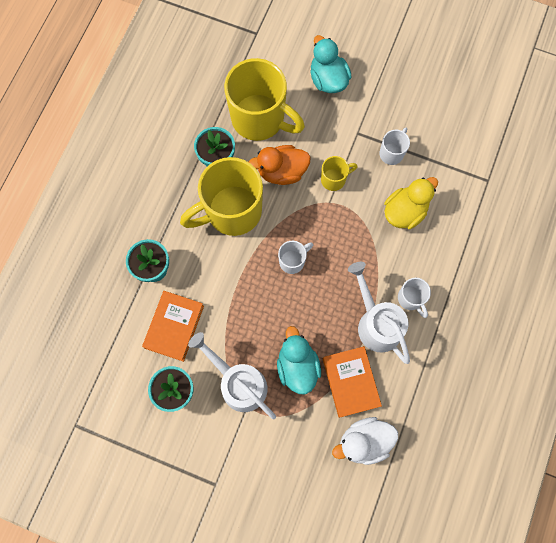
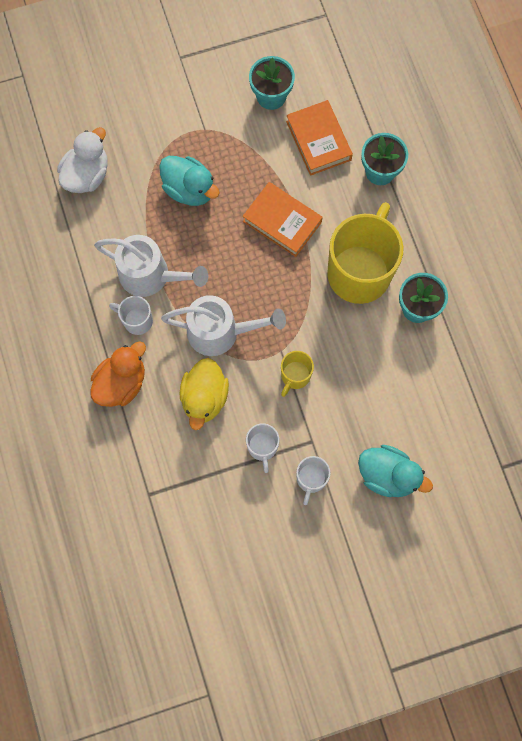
camera: 140 degrees right, 0 degrees up
(238, 382) = (227, 140): white watering can -> white watering can (221, 332)
(260, 119) = (415, 379): yellow mug -> none
(282, 172) = (349, 344): orange duck -> orange duck (121, 383)
(292, 261) = (268, 271): white mug -> white mug (311, 479)
(350, 382) = (134, 211): orange book -> orange book (282, 222)

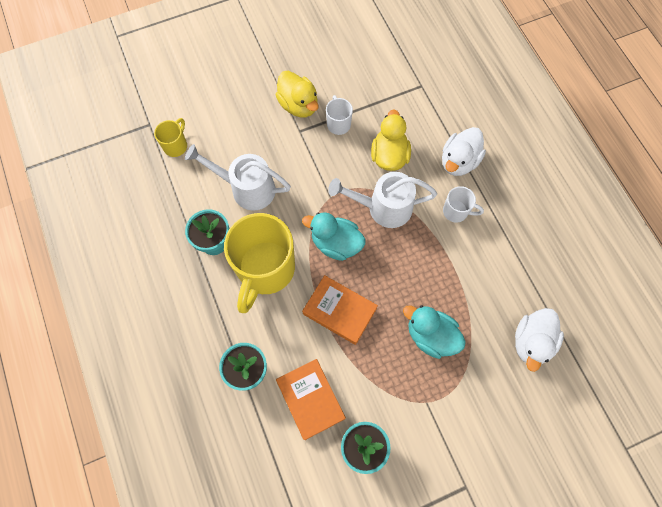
camera: 175 degrees right, 5 degrees down
(121, 383) = (458, 161): orange duck -> white duck
(152, 276) = (451, 250): white watering can -> white watering can (246, 188)
(295, 376) = (317, 178): yellow mug -> yellow mug (176, 145)
(311, 479) = (298, 105): white mug -> yellow duck
(388, 475) = (239, 112): turquoise duck -> turquoise duck (336, 243)

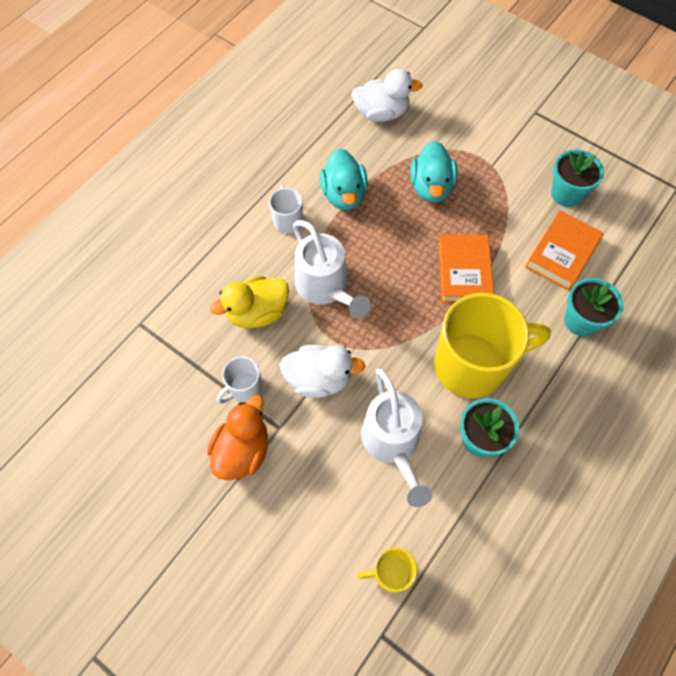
camera: 120 degrees left, 5 degrees down
(298, 105) = (242, 450): yellow duck -> orange duck
(336, 243) = (396, 312): turquoise duck -> turquoise duck (344, 194)
(458, 161) = (225, 243): white duck -> white duck (319, 379)

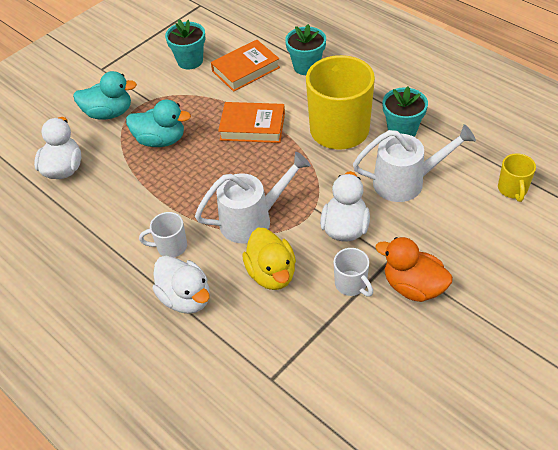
camera: 80 degrees left, 15 degrees down
(228, 242) = (186, 298): none -> white duck
(344, 194) = (152, 202): turquoise duck -> turquoise duck (109, 113)
(562, 254) = (245, 69): orange book -> orange book turned 75 degrees counterclockwise

